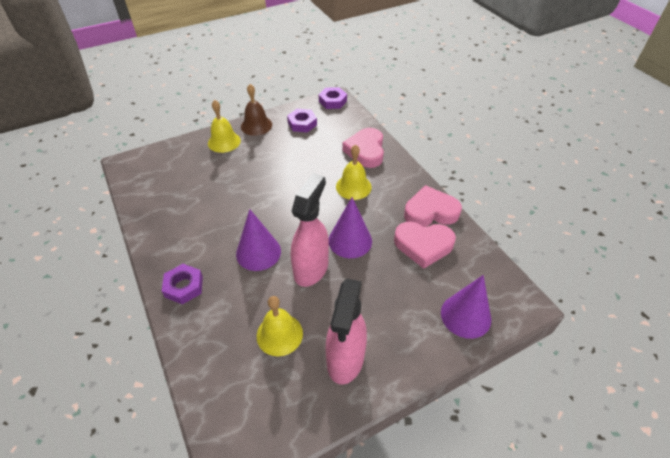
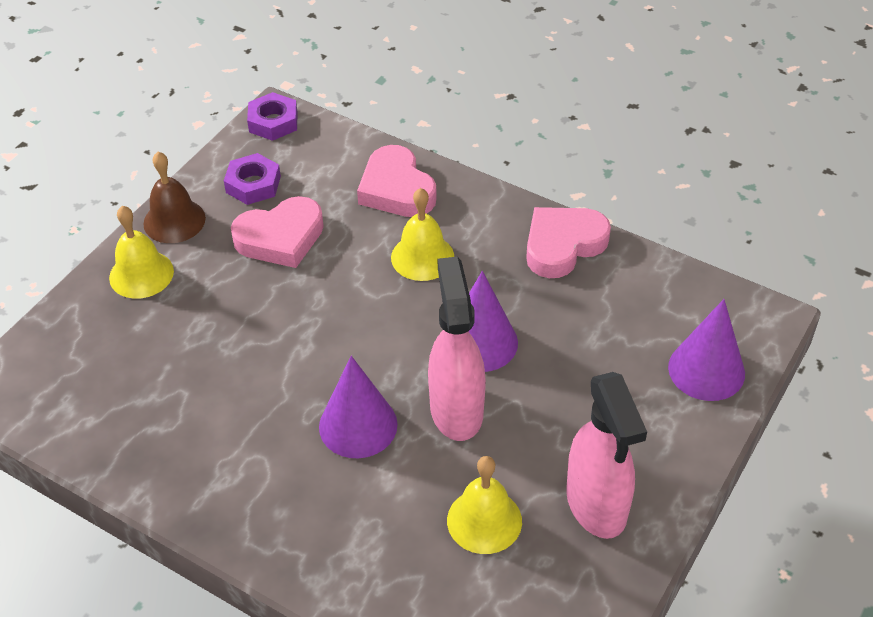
camera: 30 degrees left, 0 degrees up
(184, 286) = (286, 531): purple nut -> none
(423, 245) = (588, 300): pink heart -> pink heart (280, 238)

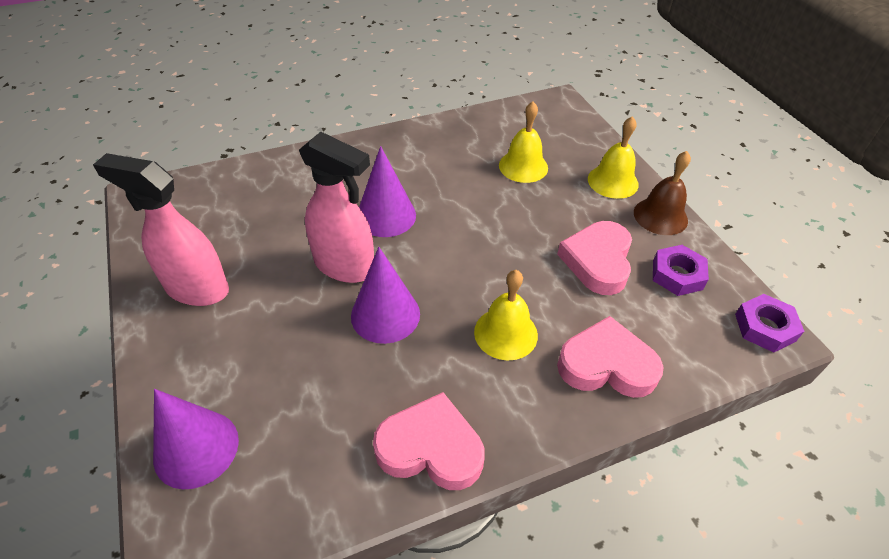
camera: 125 degrees right, 0 degrees up
(484, 520) = (257, 232): yellow bell -> yellow bell (523, 166)
(563, 245) = (430, 448): pink heart -> pink heart turned 75 degrees counterclockwise

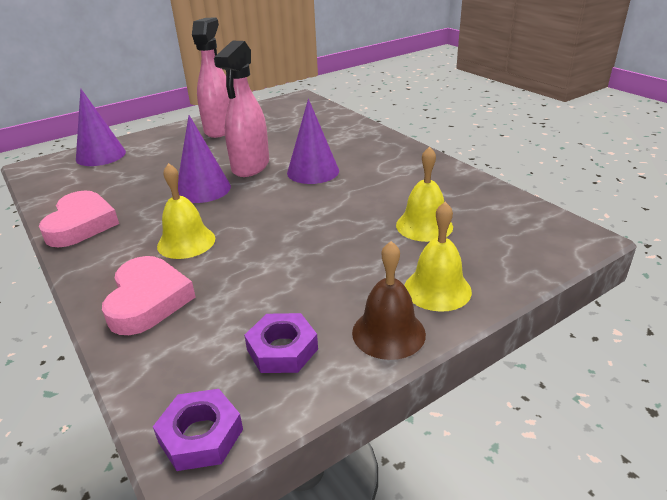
camera: 80 degrees right, 15 degrees down
(597, 261) = (289, 286): pink heart -> none

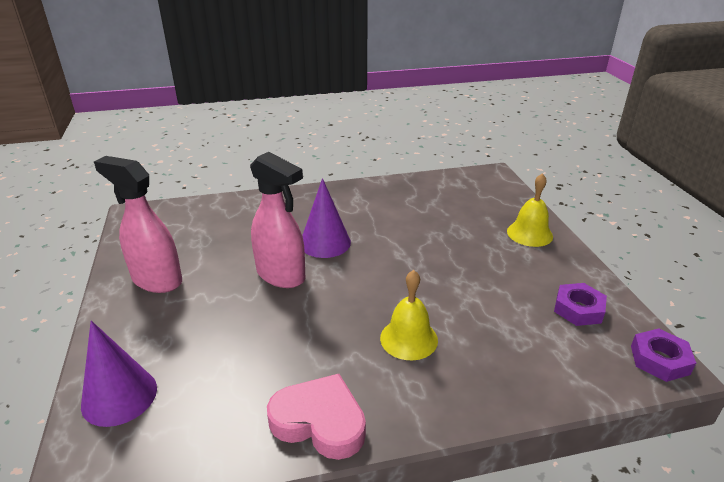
camera: 70 degrees left, 0 degrees up
(148, 300) = (498, 374): pink heart -> none
(203, 189) = (306, 314): purple cone -> none
(388, 333) = (569, 263): brown bell -> none
(424, 226) = (451, 217): yellow bell -> none

